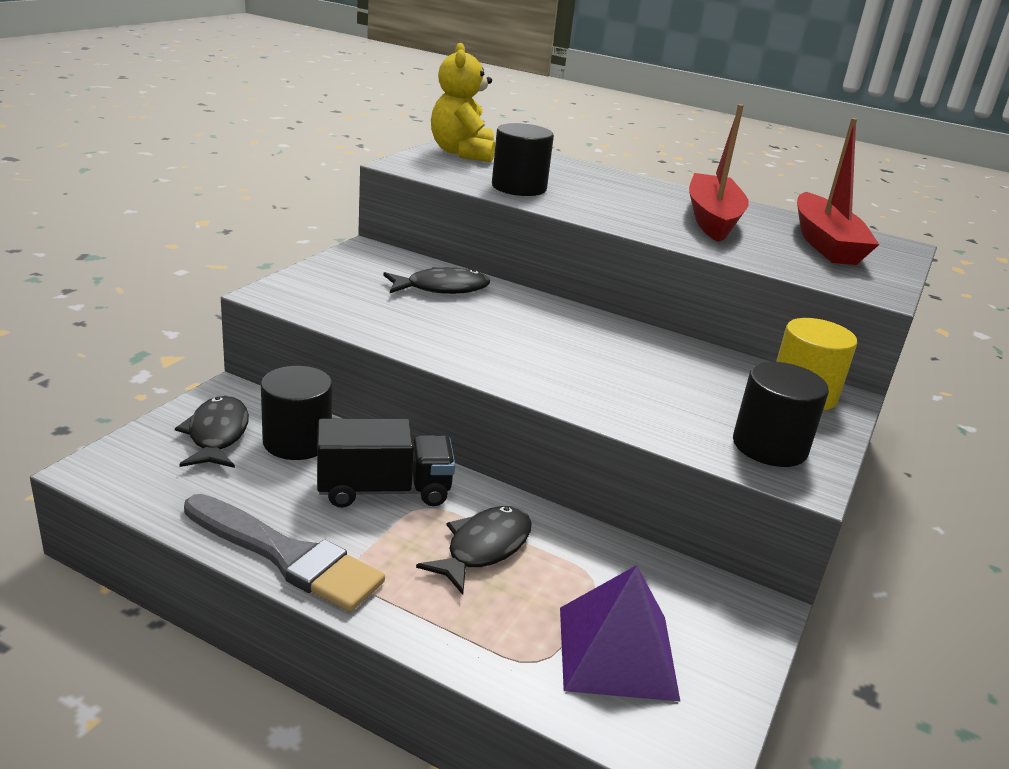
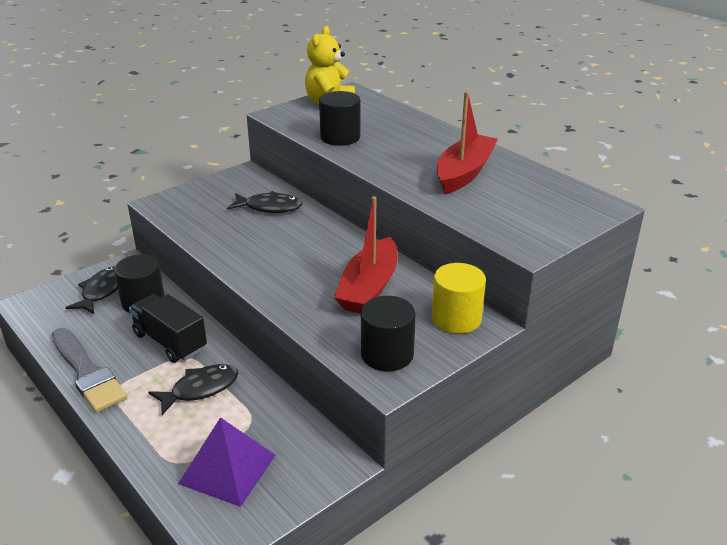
camera: 25 degrees right, 5 degrees up
(384, 490) = (170, 342): black truck -> black truck turned 150 degrees counterclockwise
(825, 243) = (537, 201): red boat -> red boat (369, 288)

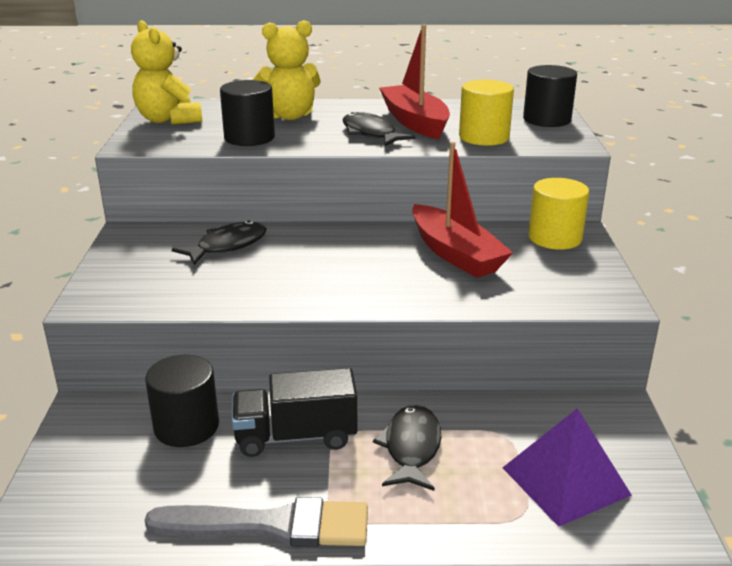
camera: 50 degrees left, 5 degrees down
(102, 291) = (110, 451): black fish -> black fish (370, 134)
(387, 354) = (572, 285): black cylinder -> black cylinder (547, 119)
(399, 131) = (289, 116): none -> yellow teddy bear
(478, 208) = (484, 137): none -> yellow cylinder

